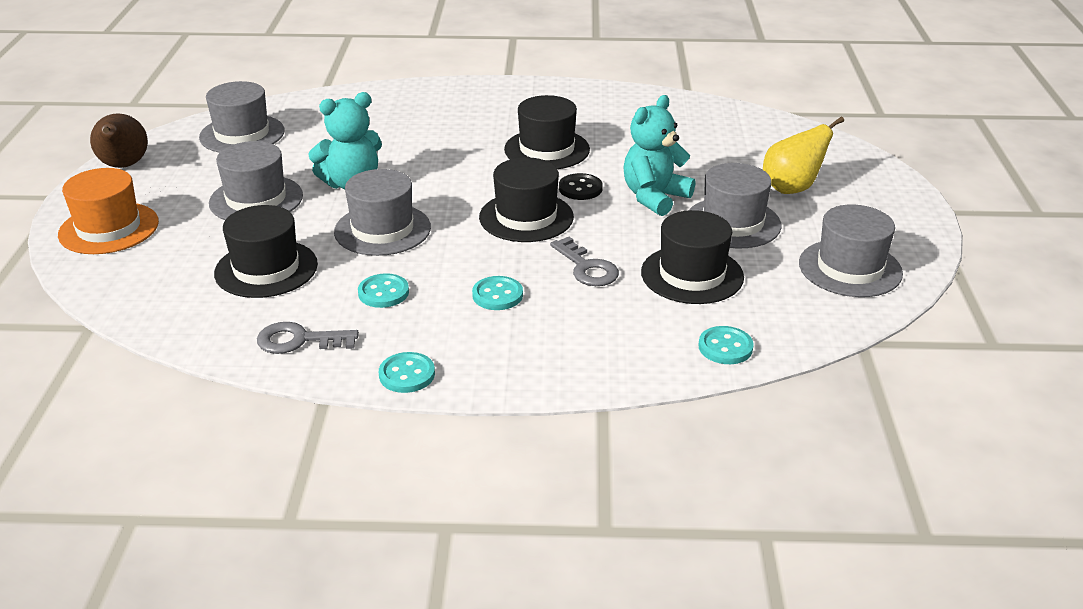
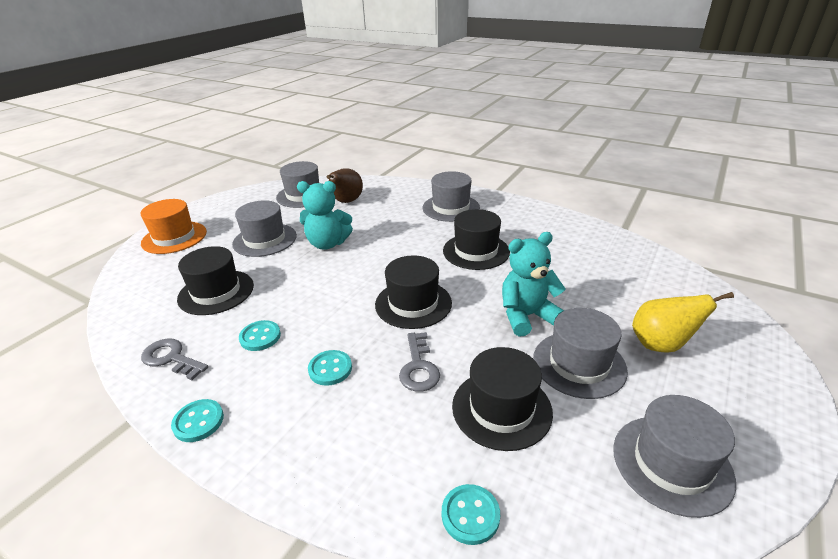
camera: 30 degrees right, 0 degrees up
(124, 166) = (226, 200): brown pear -> brown pear (346, 202)
(382, 229) = (311, 284): grey hat -> grey hat (451, 208)
(580, 188) = (474, 290): black button -> none

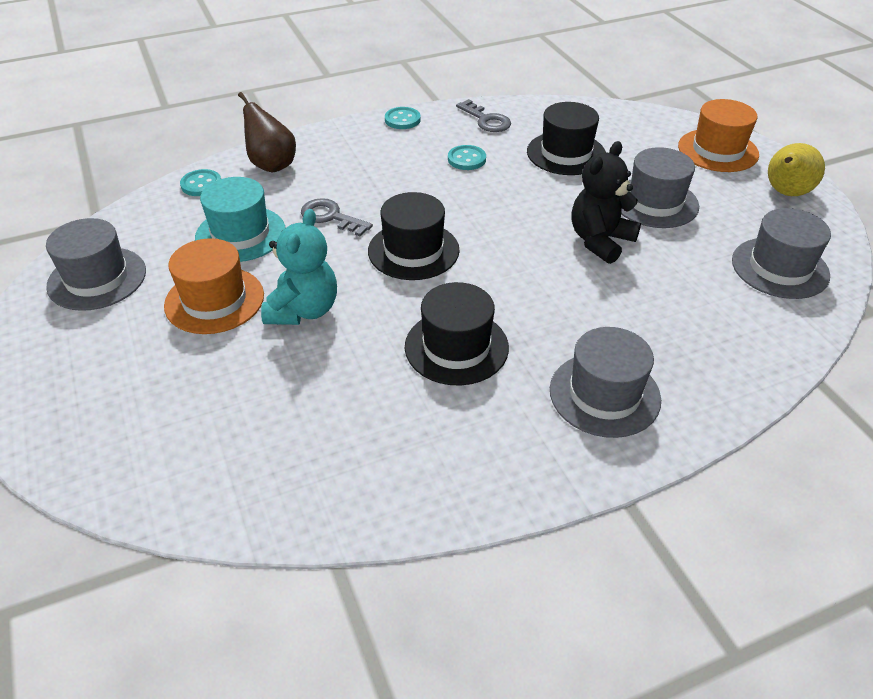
camera: 125 degrees right, 10 degrees up
(171, 358) = (486, 120): grey key -> grey key turned 75 degrees clockwise
(327, 244) = (600, 241): turquoise teddy bear -> black teddy bear
(330, 369) = (385, 178): turquoise button -> none
(346, 202) = (721, 298): brown pear -> brown pear (271, 165)
(501, 408) = (240, 234): black hat -> turquoise hat
(579, 364) = (214, 300): grey hat -> orange hat
(661, 344) = (153, 370): yellow pear -> yellow pear (785, 193)

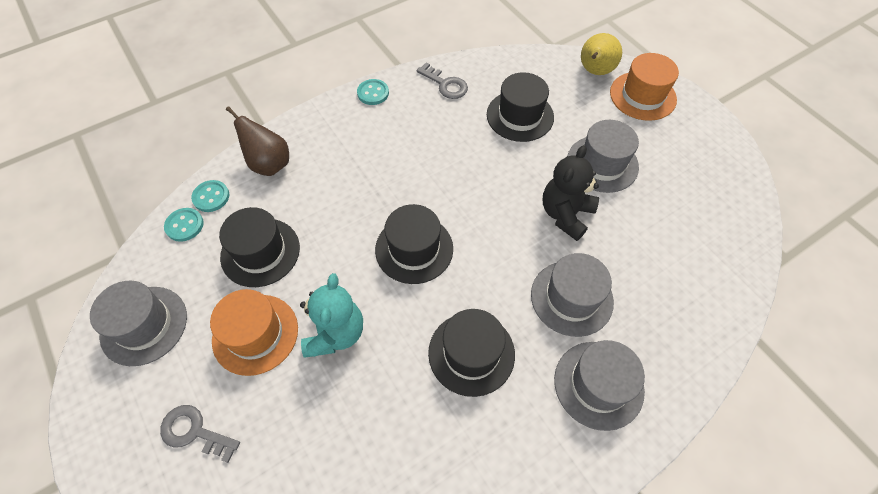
camera: 10 degrees left, 15 degrees up
(240, 234) = (260, 252): turquoise hat -> black hat
(331, 217) = (335, 220): grey key -> grey key (194, 432)
(466, 159) = (438, 134): turquoise button -> turquoise button (184, 225)
(780, 268) = (711, 223): grey hat -> grey hat (571, 298)
(785, 193) = (703, 138): yellow pear -> yellow pear (594, 71)

